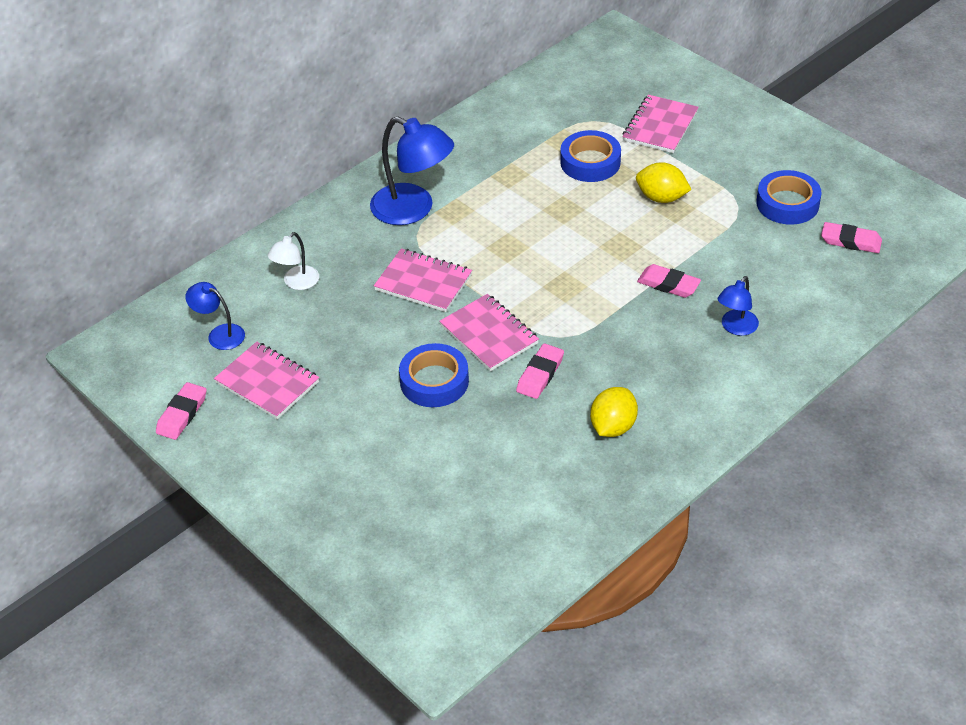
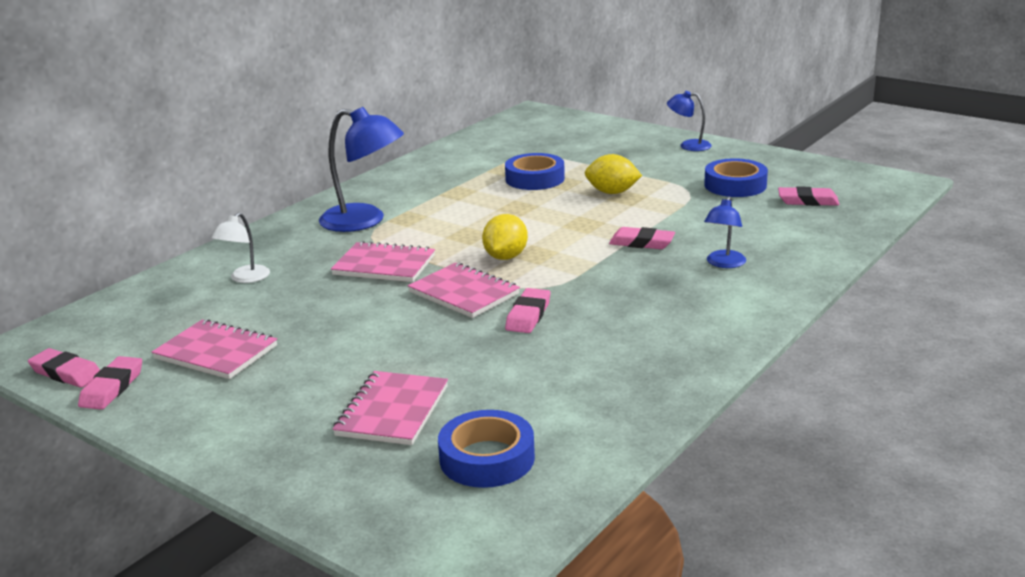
camera: 10 degrees left, 20 degrees down
(144, 389) = (66, 373): none -> pink eraser
(219, 334) = (158, 322): blue lamp -> blue lamp (688, 145)
(434, 381) = (411, 332): blue tape -> blue tape (487, 458)
(613, 427) = (623, 345): yellow lemon -> yellow lemon (505, 257)
(660, 126) = (593, 154): pink notebook -> pink notebook (392, 411)

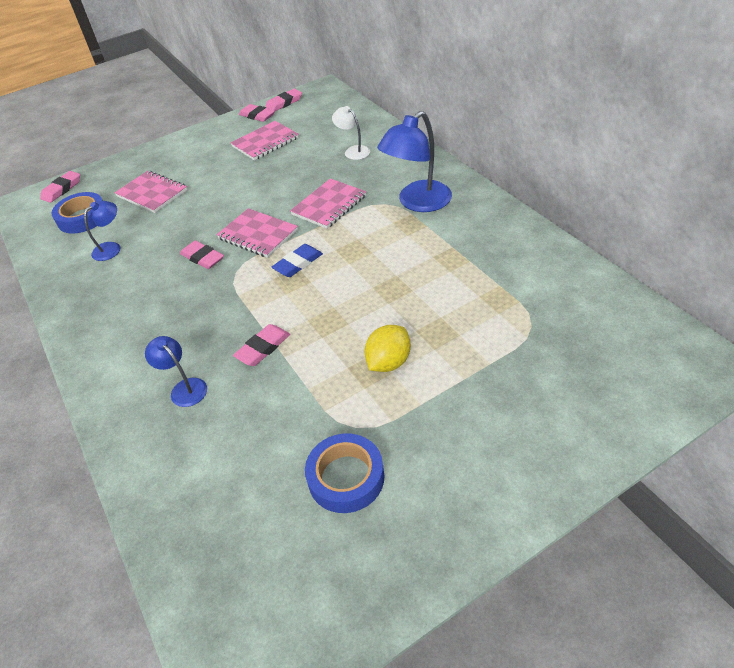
camera: 115 degrees right, 20 degrees up
(464, 293) = (258, 235): pink notebook -> pink notebook turned 60 degrees clockwise
(505, 257) = (298, 263): yellow lemon -> blue eraser
(535, 179) = (459, 315): blue tape -> none
(688, 145) = (506, 487): blue lamp -> blue lamp (111, 248)
(808, 201) = (259, 529): pink eraser -> pink eraser (62, 189)

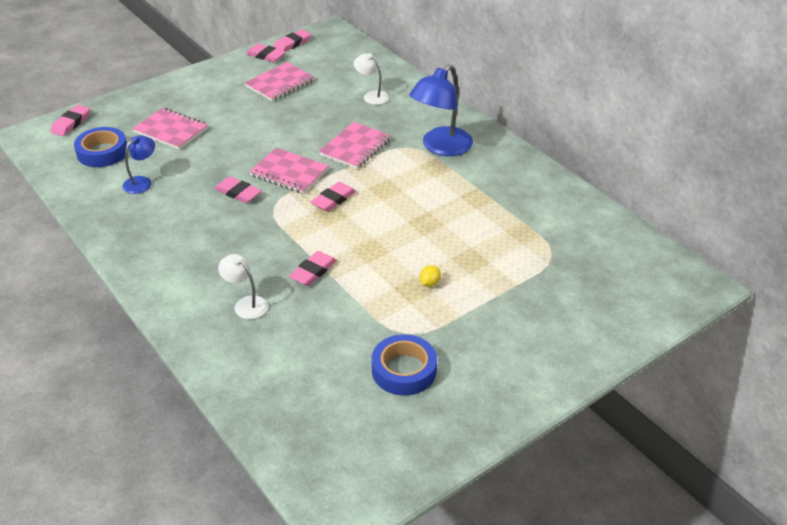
camera: 10 degrees left, 5 degrees down
(184, 388) = (246, 304): blue lamp -> white lamp
(298, 263) = (333, 200): blue eraser -> pink eraser
(388, 362) = (429, 283): yellow lemon -> yellow lemon, size x0.54

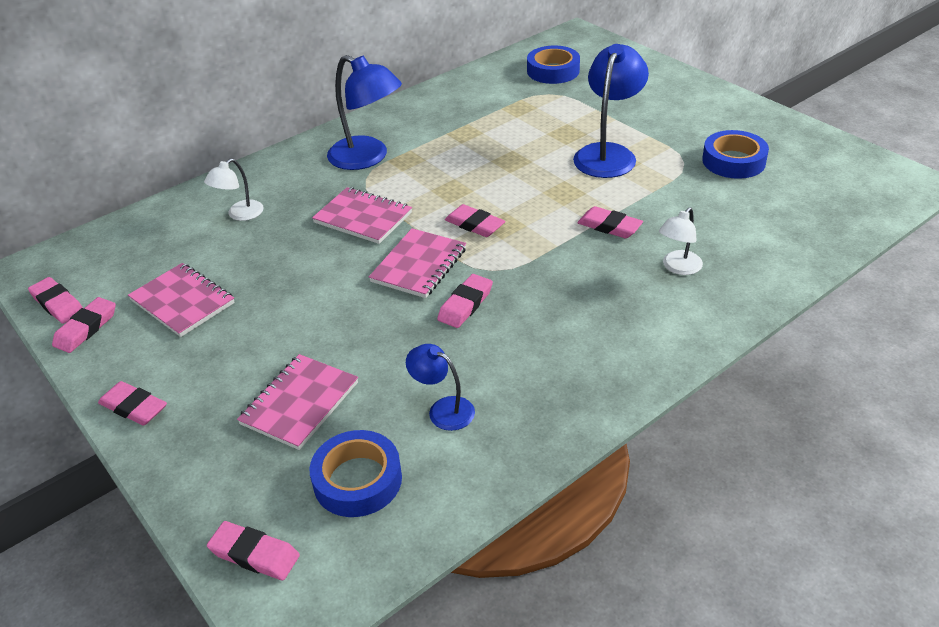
camera: 90 degrees left, 0 degrees up
(192, 78) = (134, 407): none -> pink eraser
(429, 283) = (608, 154): yellow lemon -> blue lamp
(602, 260) = (553, 71): none -> blue tape

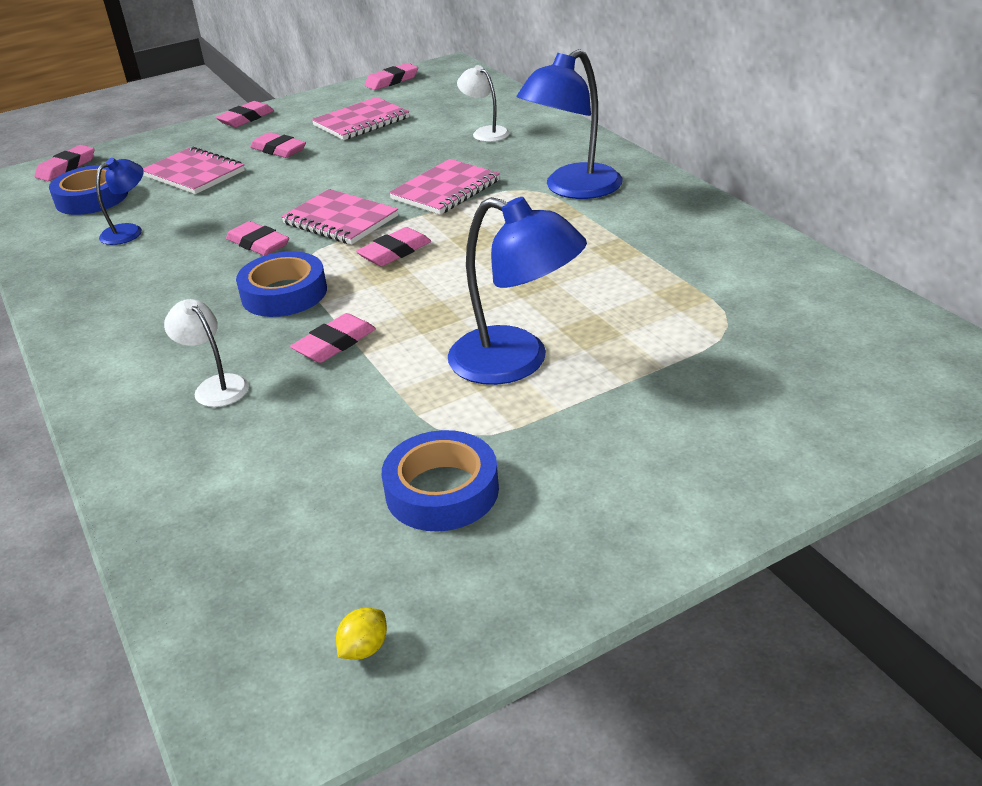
camera: 100 degrees right, 5 degrees down
(86, 328) = (352, 93): pink eraser -> pink eraser (278, 150)
(553, 71) = (814, 334): blue tape -> blue tape (284, 293)
(848, 164) = (364, 648): none -> yellow lemon

